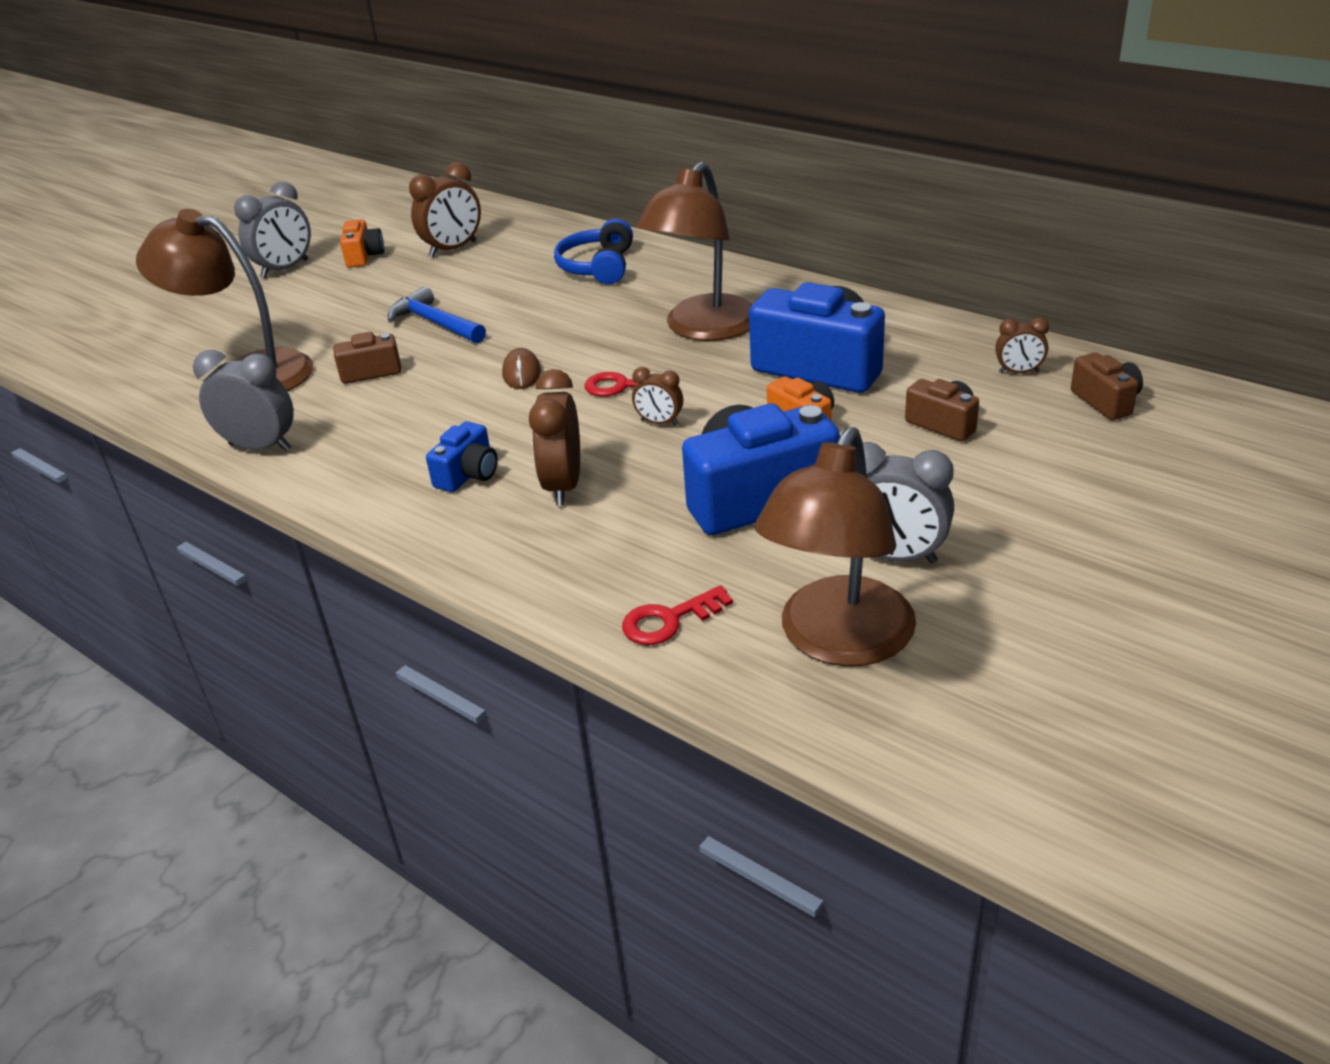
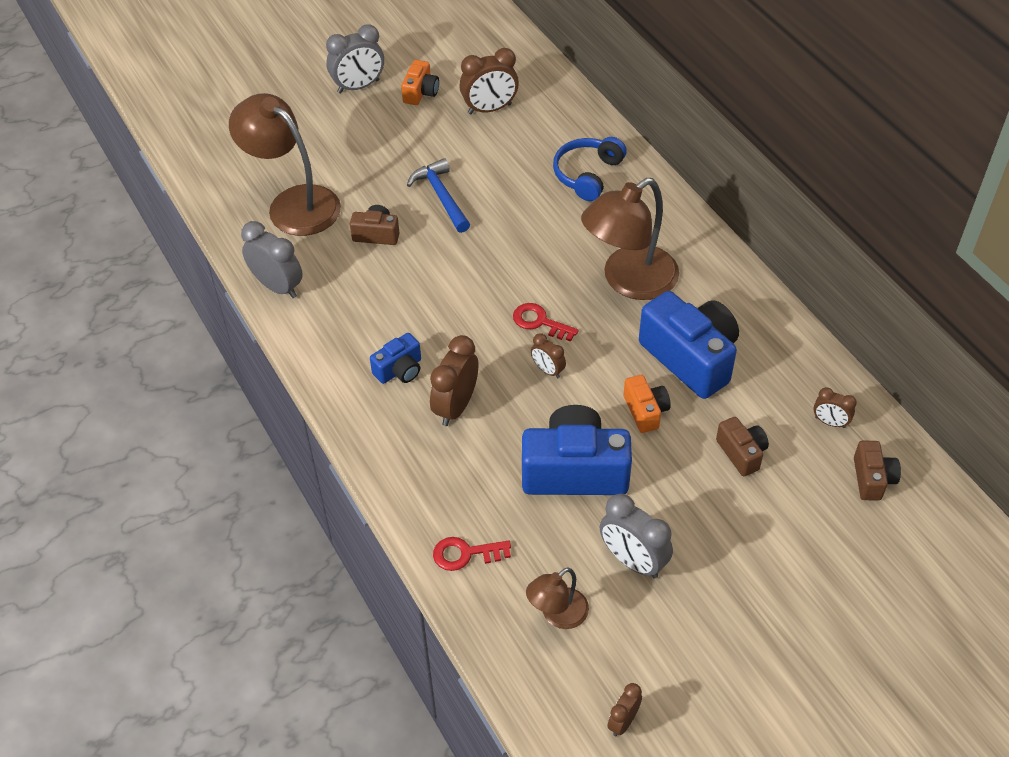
camera: 20 degrees right, 15 degrees up
(521, 373) = (478, 279): brown mouse -> none
(837, 641) = (557, 615): brown lamp -> brown lamp, size x0.52
(1013, 724) = (623, 721): none -> brown clock

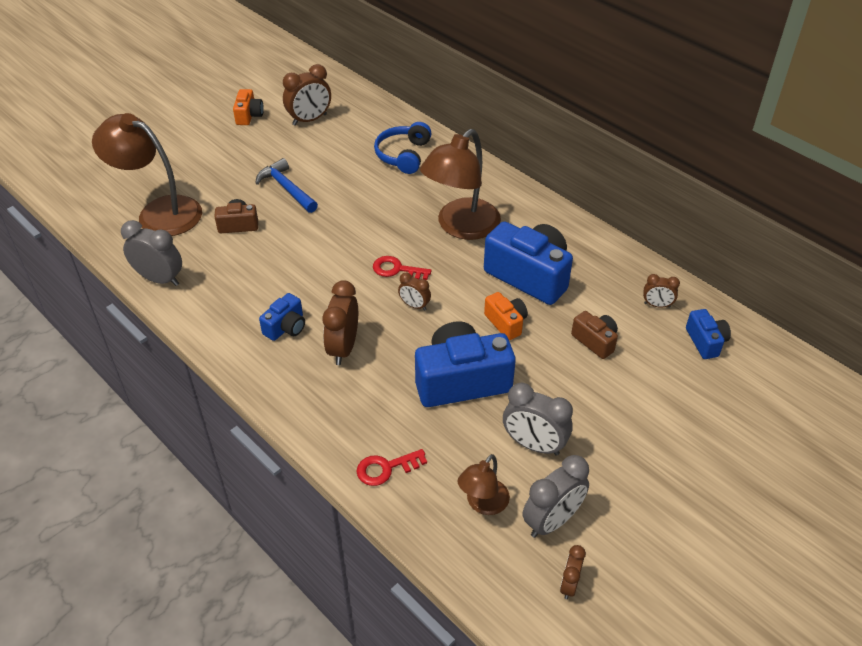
camera: 15 degrees left, 5 degrees down
(358, 86) = (195, 118): grey clock -> grey clock (552, 521)
(872, 479) = (705, 342): brown camera -> blue camera

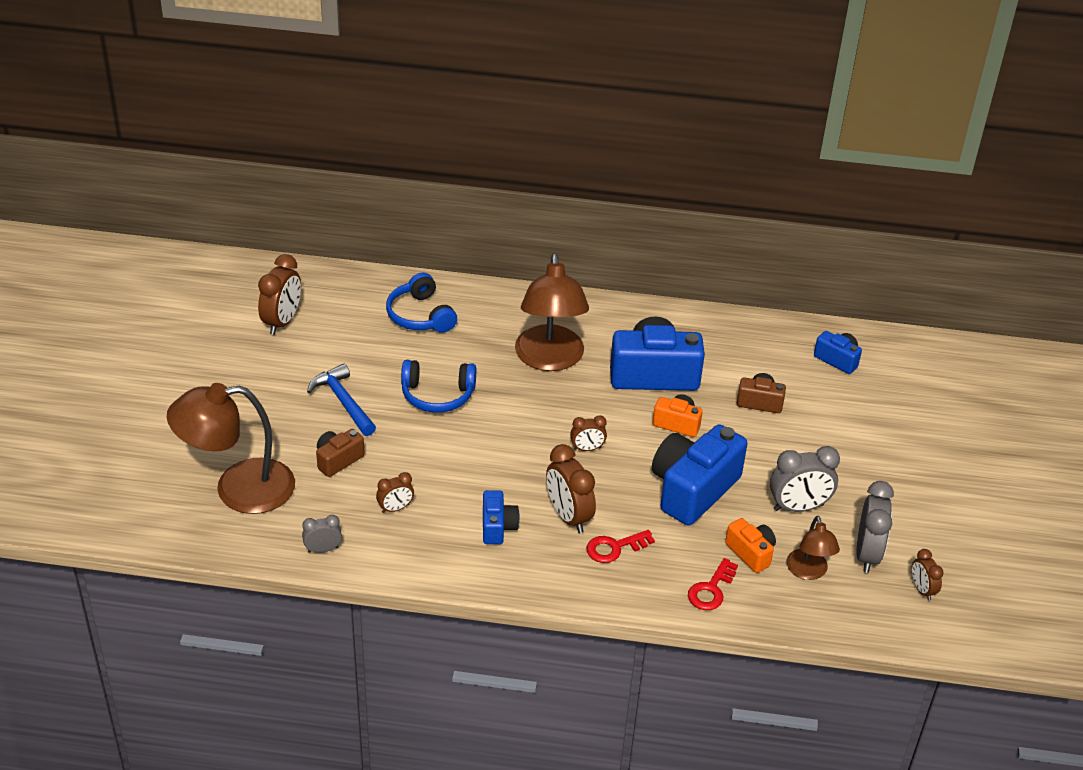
camera: 40 degrees left, 5 degrees down
(160, 279) = (323, 549): grey clock -> grey clock, size x0.56
(249, 116) = (210, 346): orange camera -> orange camera (751, 553)
(287, 188) = (343, 402): blue hammer -> blue hammer turned 45 degrees clockwise
(352, 214) = (437, 395): none -> blue headphones
(397, 269) = (536, 425): red key -> red key (614, 548)
(657, 305) = (775, 348): brown clock -> brown clock (395, 508)

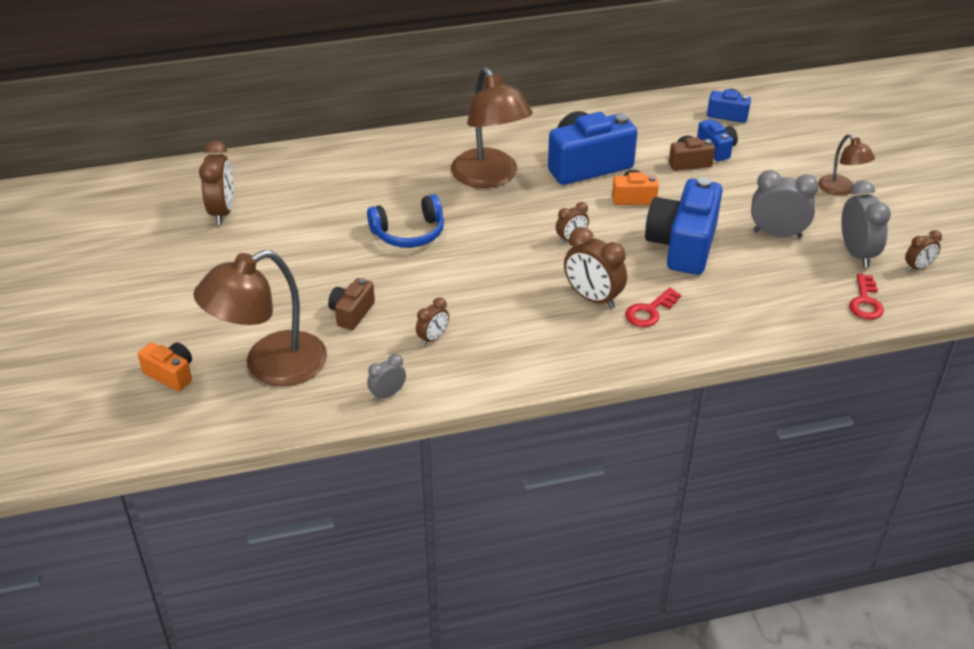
camera: 20 degrees left, 0 degrees up
(343, 402) = (324, 262): blue hammer -> none
(420, 315) = (350, 173): blue headphones -> none
(497, 527) = (536, 325): blue camera -> blue camera (716, 149)
(711, 589) = (753, 320): red key -> red key (865, 302)
(751, 553) = (765, 280): orange camera -> orange camera (171, 374)
(798, 507) = (777, 234): grey clock -> grey clock turned 135 degrees counterclockwise
(808, 572) = (821, 281): brown lamp -> brown lamp (841, 190)
(922, 590) = (918, 267): brown clock -> brown clock turned 75 degrees counterclockwise

